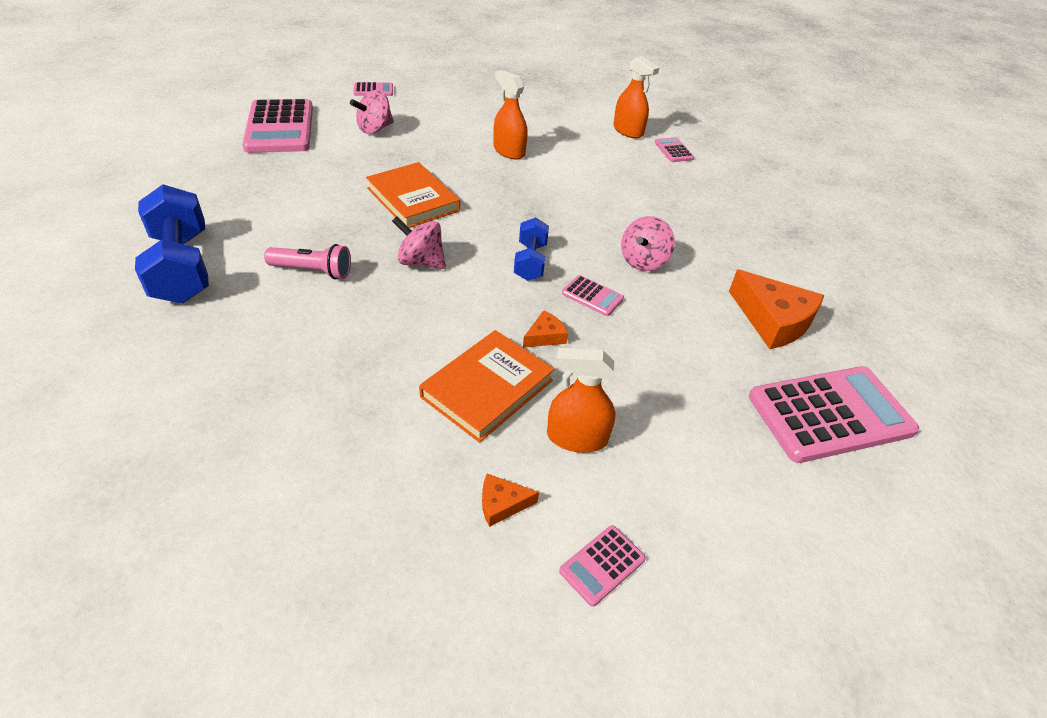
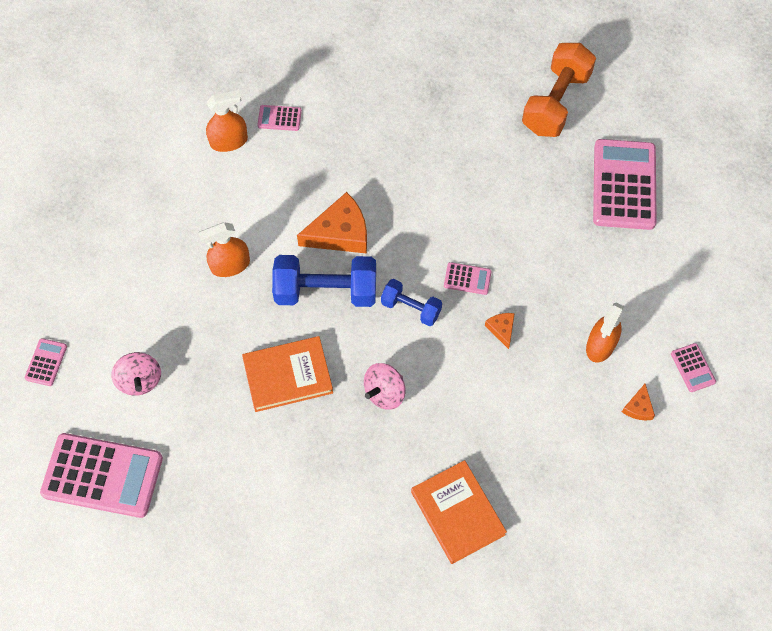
camera: 65 degrees left, 20 degrees up
(182, 267) = (332, 586): blue dumbbell -> blue dumbbell (326, 291)
(313, 271) = (371, 480): pink flashlight -> none
(487, 388) = (542, 386): orange book -> orange book (457, 513)
(592, 296) = (467, 279): pink calculator -> pink calculator turned 45 degrees clockwise
(643, 261) = (437, 223): pink spinning top -> none
(773, 320) = (531, 168): orange cheese -> orange cheese (340, 233)
(878, 325) = (556, 102): none -> orange dumbbell

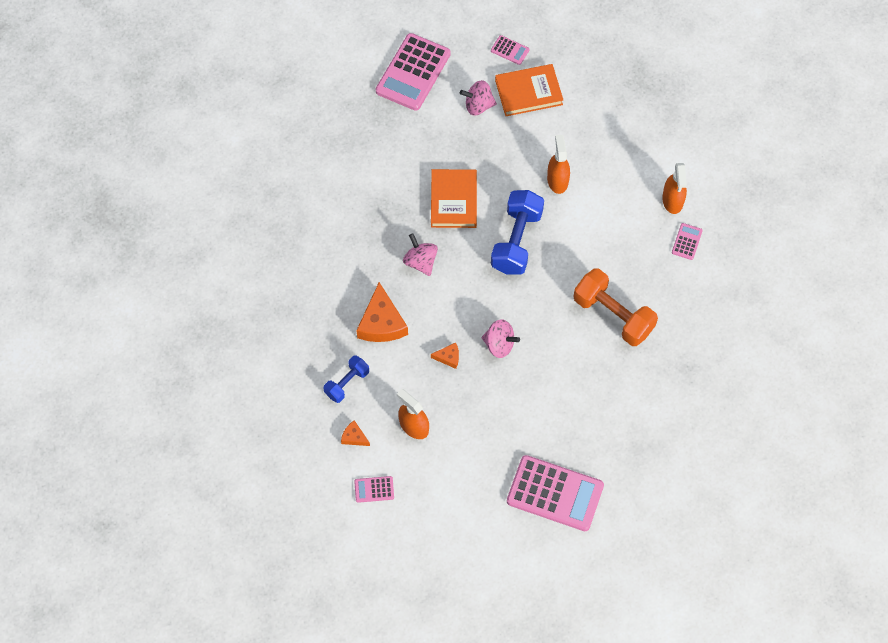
camera: 105 degrees right, 0 degrees up
(340, 233) = (565, 262): orange cheese -> orange cheese (381, 323)
(411, 308) = (485, 297): blue dumbbell -> blue dumbbell (347, 383)
(457, 513) = (314, 287): orange book -> orange book (528, 92)
(467, 279) = (499, 344): pink calculator -> pink spinning top
(556, 102) = (653, 464): orange dumbbell -> orange dumbbell (613, 315)

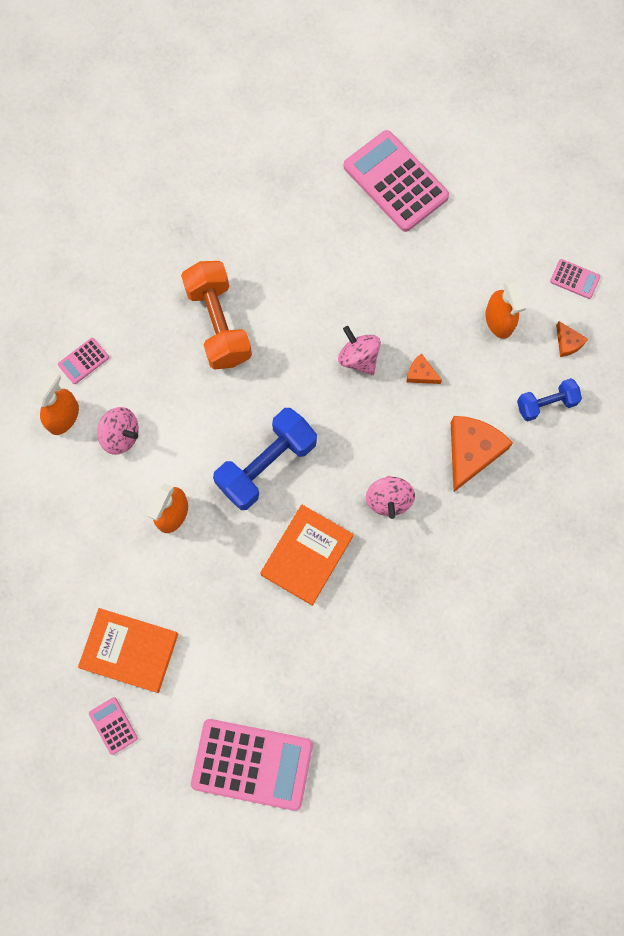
camera: 150 degrees left, 10 degrees up
(413, 72) = (252, 764): pink calculator -> pink calculator turned 45 degrees clockwise
(478, 106) = (201, 667): pink spinning top -> pink spinning top (121, 436)

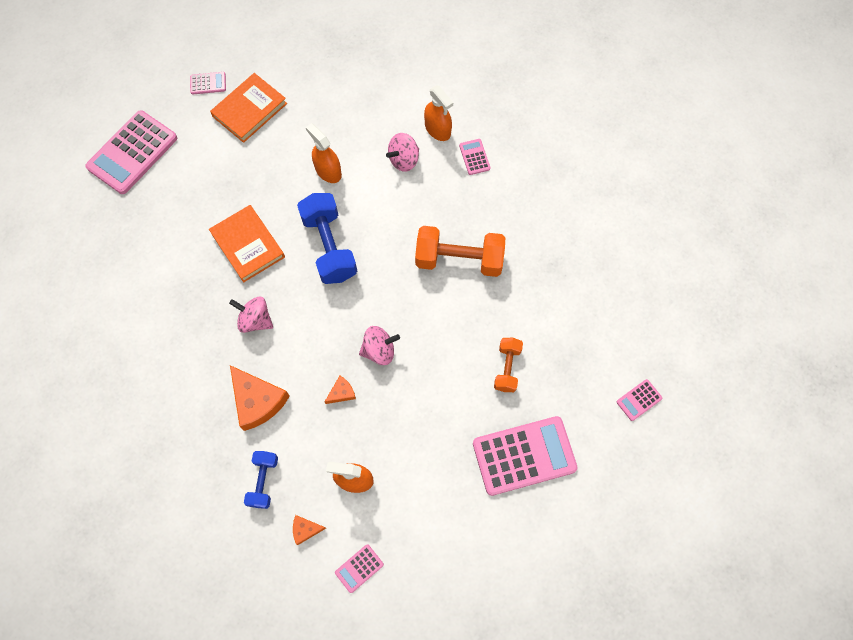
camera: 115 degrees right, 5 degrees down
(289, 104) = (639, 400): none -> pink calculator
(316, 230) = (507, 368): none -> orange dumbbell

